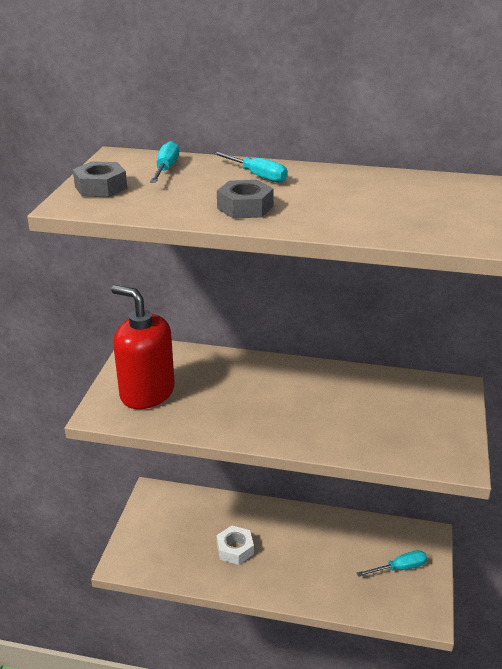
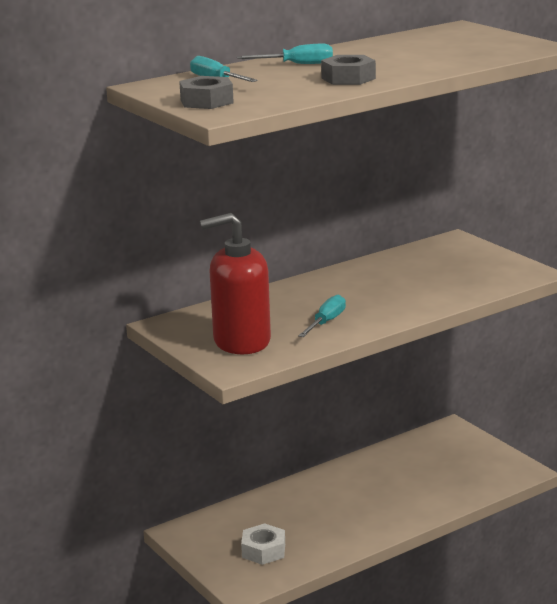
camera: 45 degrees left, 10 degrees down
(235, 549) = (322, 520): white nut -> white nut (263, 550)
(399, 568) = (461, 457): turquoise screwdriver -> turquoise screwdriver (326, 322)

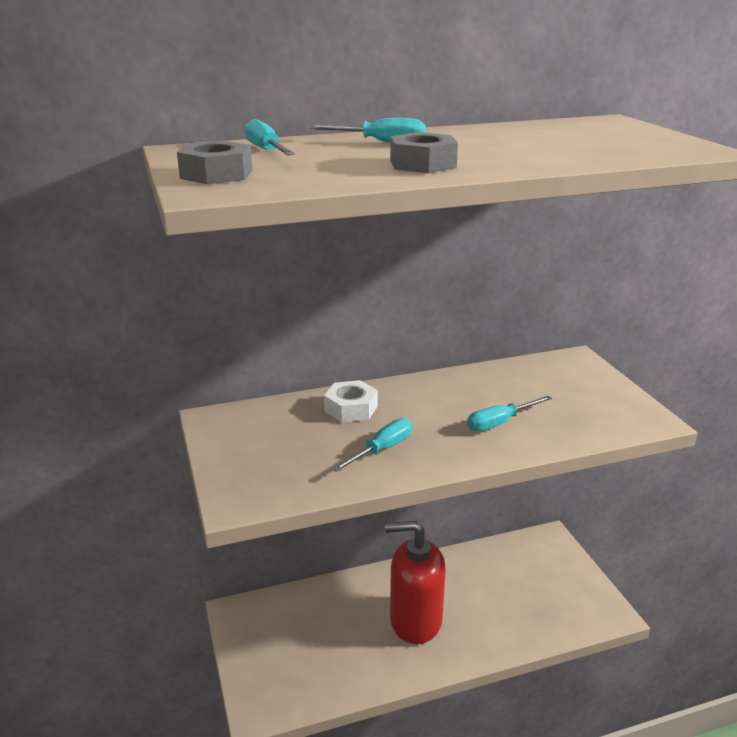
camera: 15 degrees right, 5 degrees up
(241, 341) = (274, 460): red soap dispenser -> red soap dispenser (415, 621)
(263, 550) = (302, 660): white nut -> white nut (351, 408)
(412, 291) = (500, 423): none -> turquoise screwdriver

